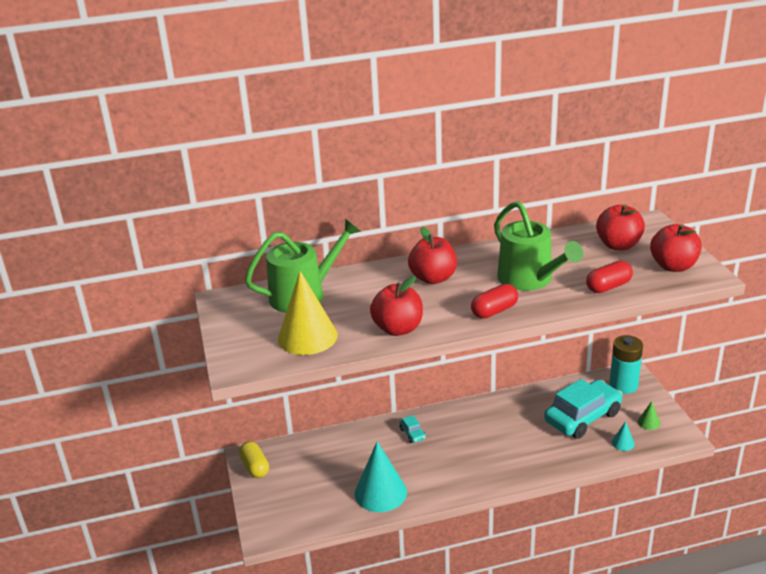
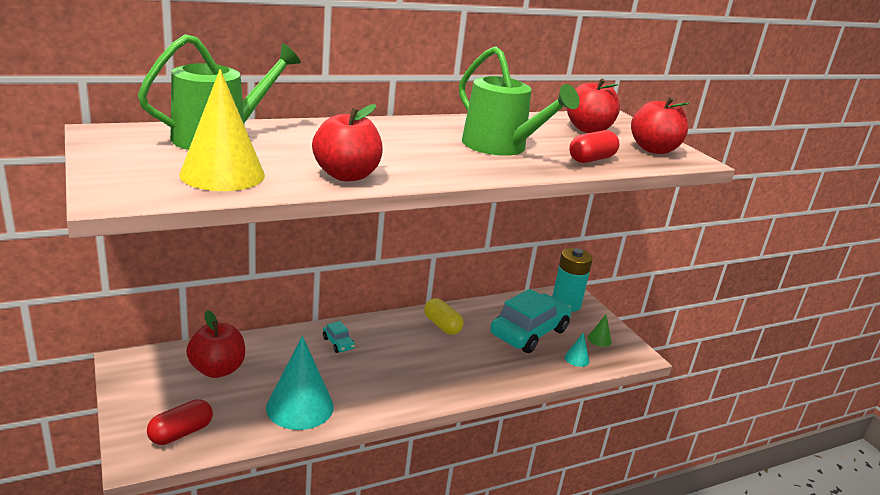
camera: 15 degrees left, 5 degrees down
(255, 467) = (134, 375): yellow capsule -> yellow capsule (442, 325)
(433, 278) = (385, 137): red apple -> red apple (217, 369)
(494, 311) = (466, 169): red capsule -> red capsule (181, 433)

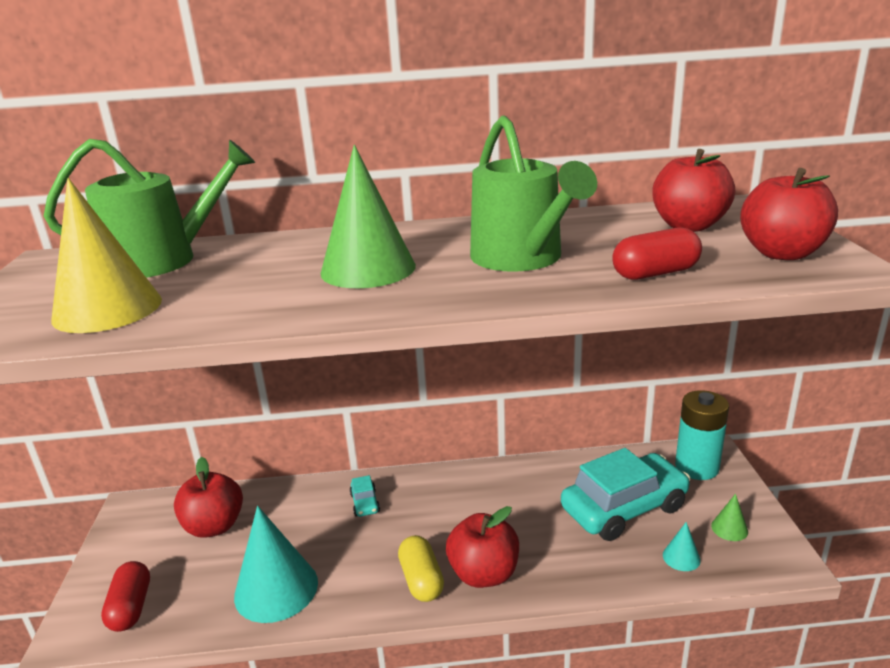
camera: 25 degrees right, 0 degrees up
(181, 433) = (131, 607): red capsule -> red capsule turned 75 degrees counterclockwise
(346, 175) = (258, 308): red apple -> red apple (484, 574)
(399, 150) = (368, 269): none -> green cone
(442, 325) = (506, 488): yellow capsule -> yellow capsule (421, 580)

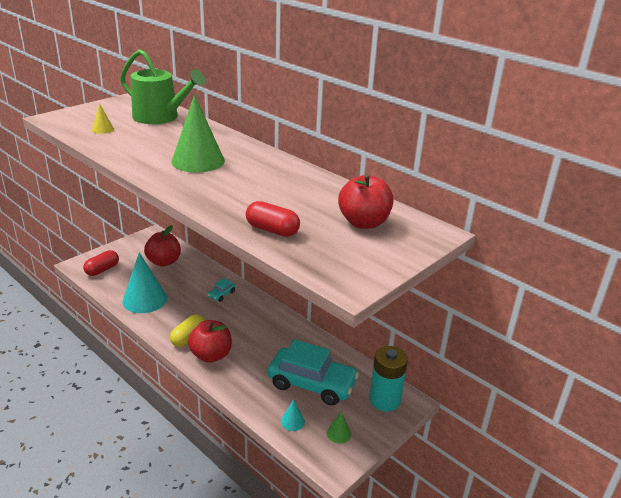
camera: 45 degrees right, 5 degrees up
(107, 309) = (103, 129): yellow cone -> yellow cone, size x0.44
(521, 258) = (253, 191): green watering can -> none
(782, 253) = (349, 260): red apple -> none

